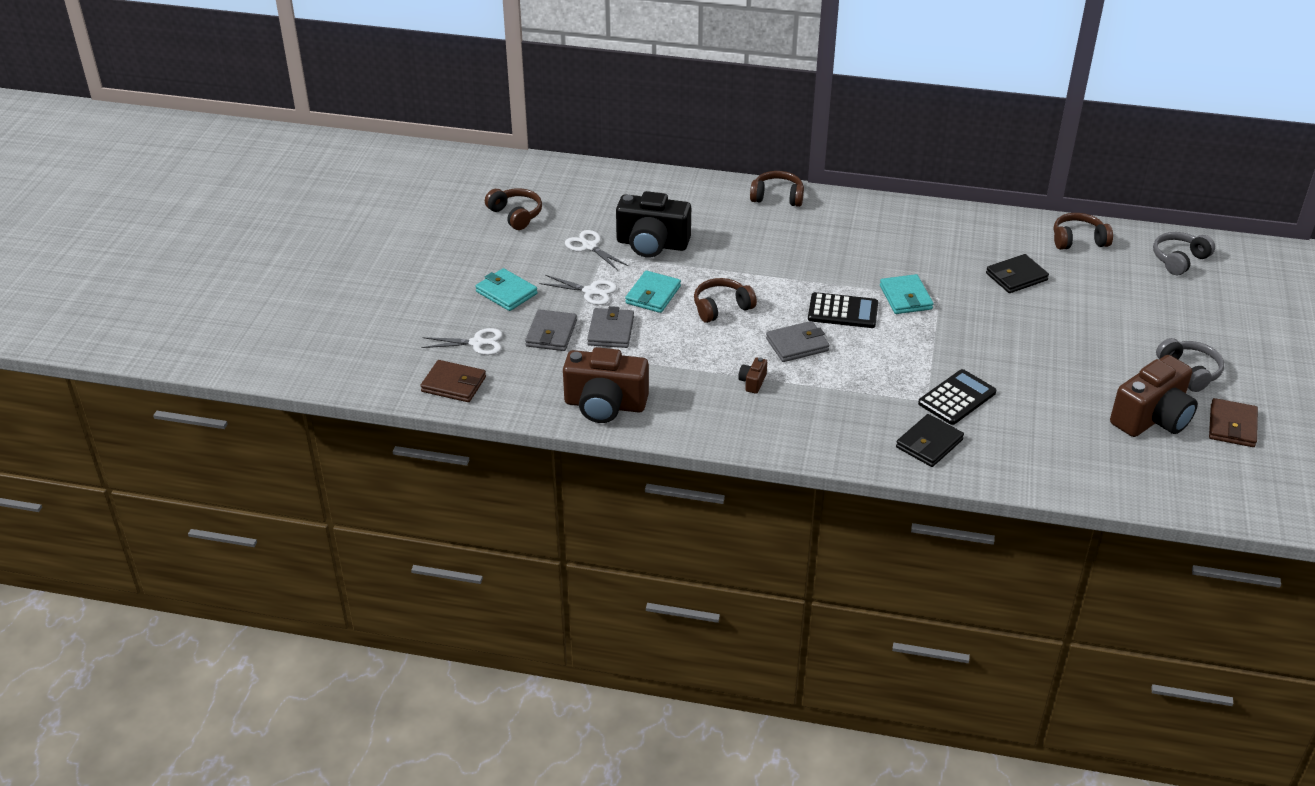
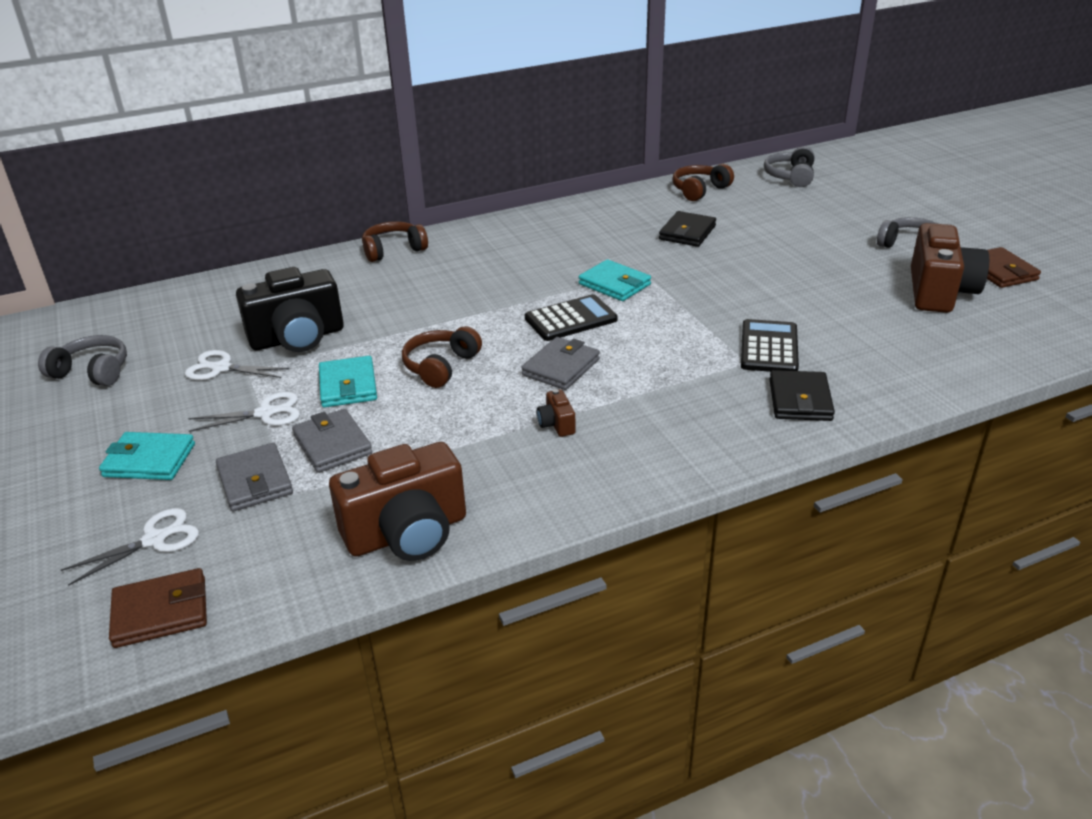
camera: 35 degrees left, 5 degrees down
(515, 215) = (92, 372): brown headphones -> grey headphones

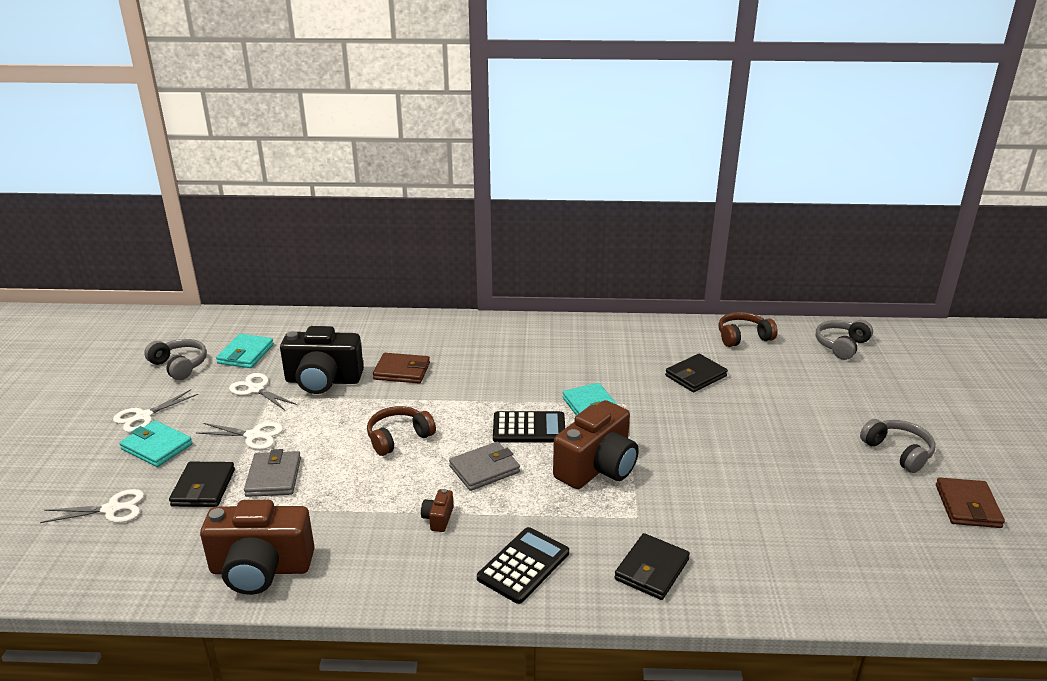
camera: 25 degrees right, 5 degrees down
(97, 435) = (143, 416): none -> white scissors
(161, 612) = (72, 565): brown wallet -> brown wallet (402, 371)
(255, 481) = (203, 488): grey wallet -> black wallet
(348, 386) = (323, 432): turquoise wallet -> turquoise wallet (245, 354)
(393, 250) = (449, 325): brown headphones -> none
(769, 347) = (669, 510): black calculator -> black calculator (523, 565)
(939, 292) = (882, 508): brown camera -> brown camera (597, 467)

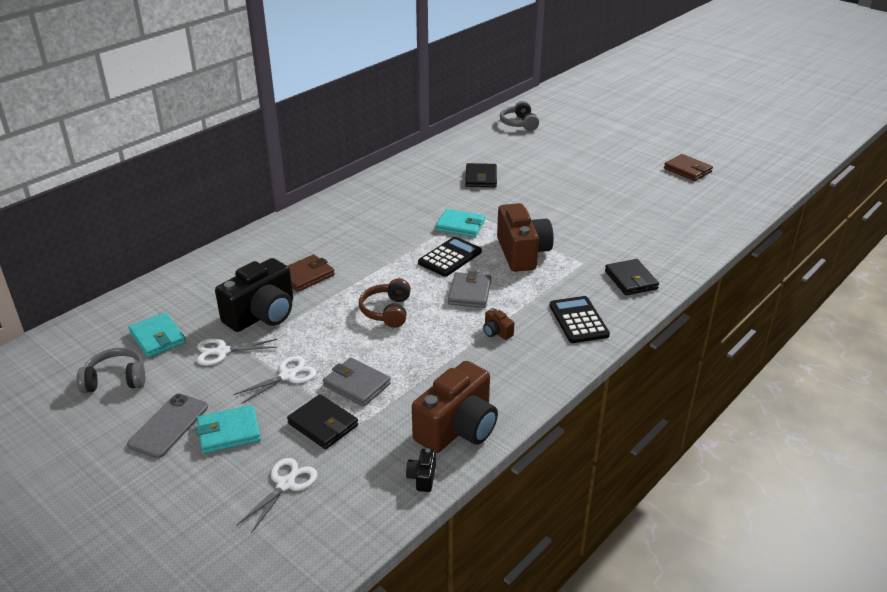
camera: 50 degrees left, 5 degrees up
(143, 416) = (168, 425): white scissors -> grey phone
(172, 582) = (422, 477): none -> black camera
(743, 337) = (466, 144): brown headphones -> none
(898, 452) = (627, 162): grey headphones -> none

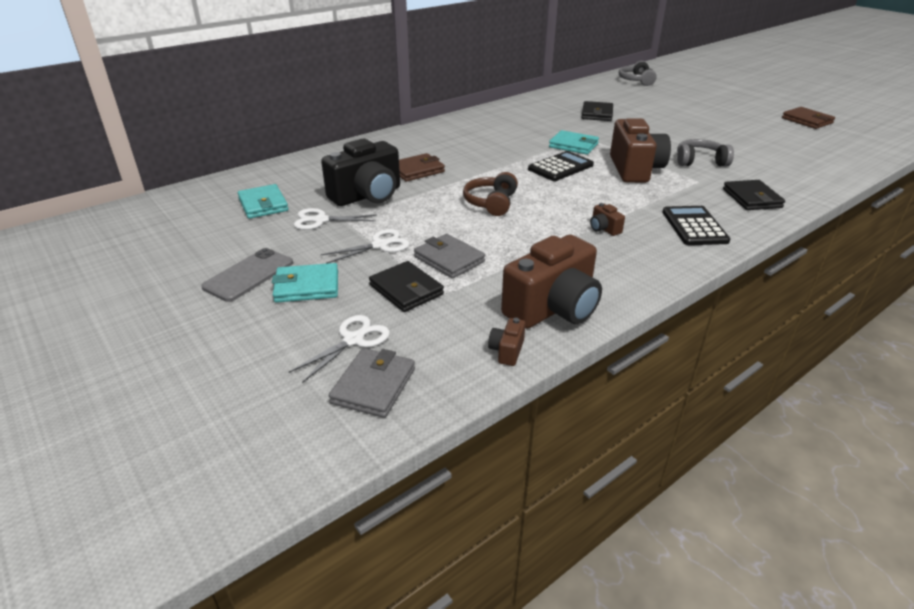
camera: 10 degrees right, 0 degrees up
(116, 380) = (212, 233): grey headphones -> grey headphones (700, 161)
(422, 477) = (507, 351): black camera -> brown camera
(470, 293) = (578, 195): grey wallet -> grey wallet (374, 386)

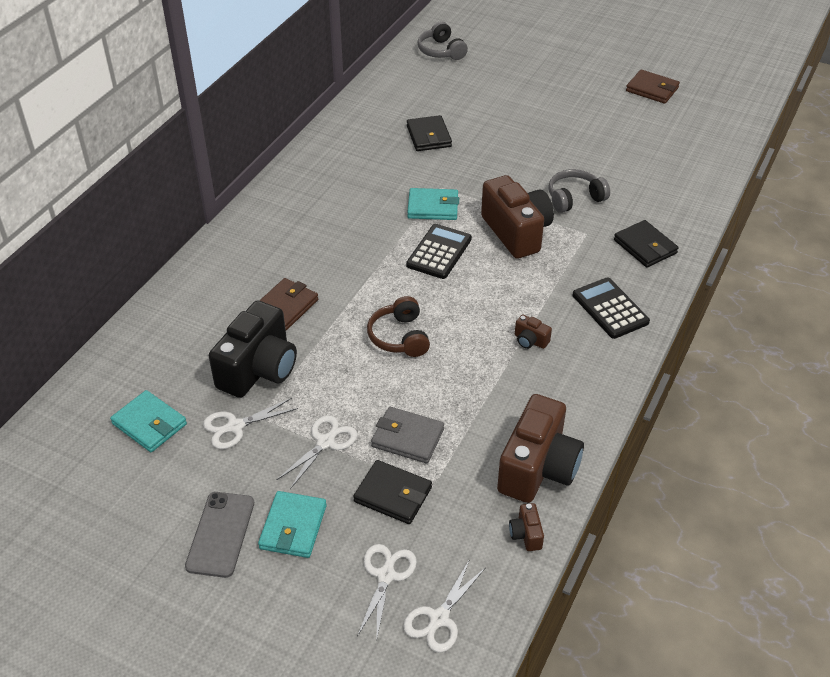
camera: 25 degrees left, 10 degrees up
(307, 286) = (293, 527): turquoise wallet -> turquoise wallet turned 45 degrees counterclockwise
(374, 386) = (439, 618): grey wallet -> white scissors

